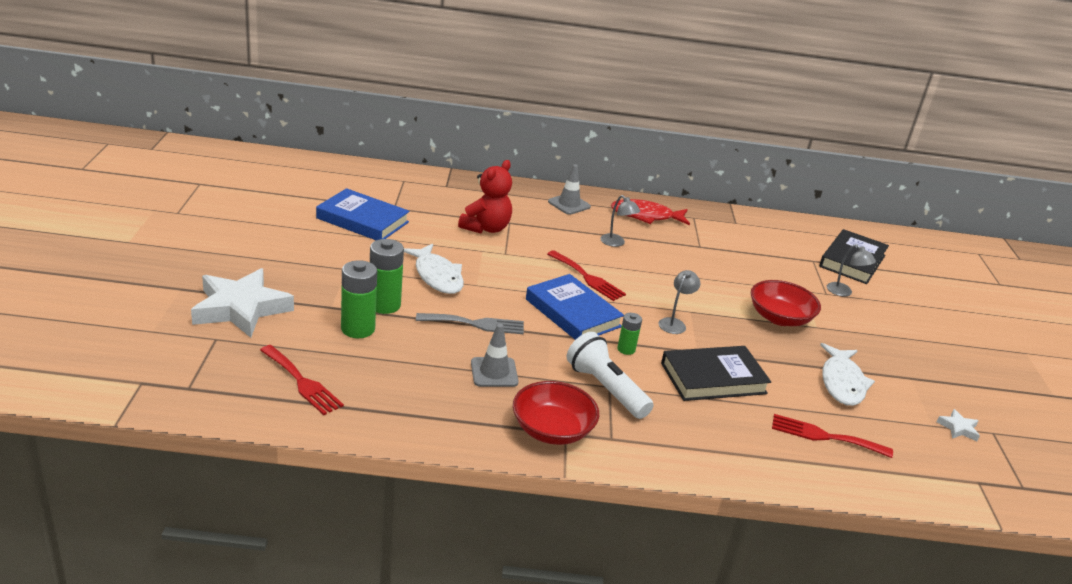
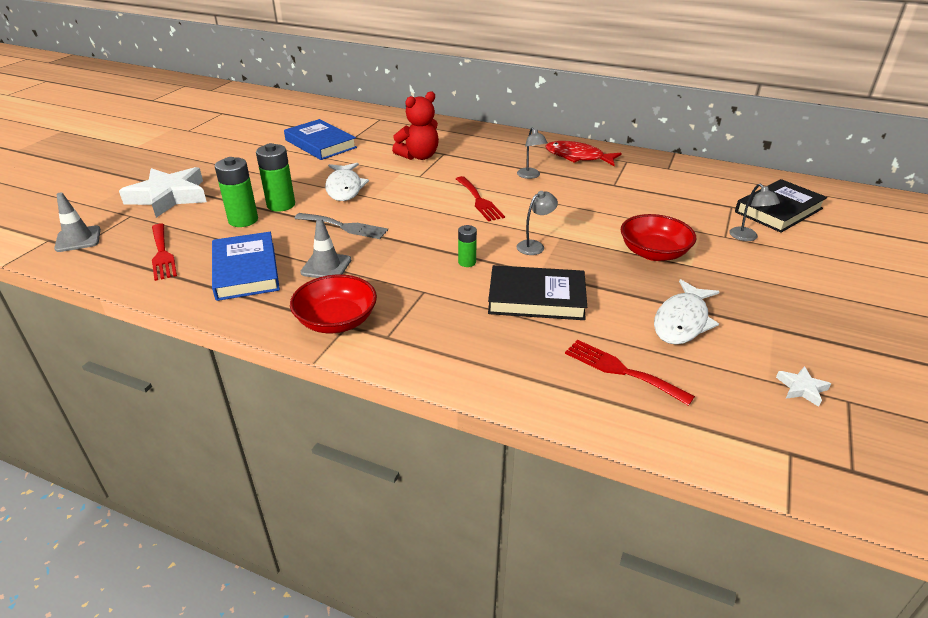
camera: 25 degrees right, 5 degrees up
(569, 204) = (510, 143): grey traffic cone -> grey traffic cone (78, 239)
(572, 313) = (440, 227): blue book -> blue book (246, 271)
(605, 389) = (418, 293): white flashlight -> none

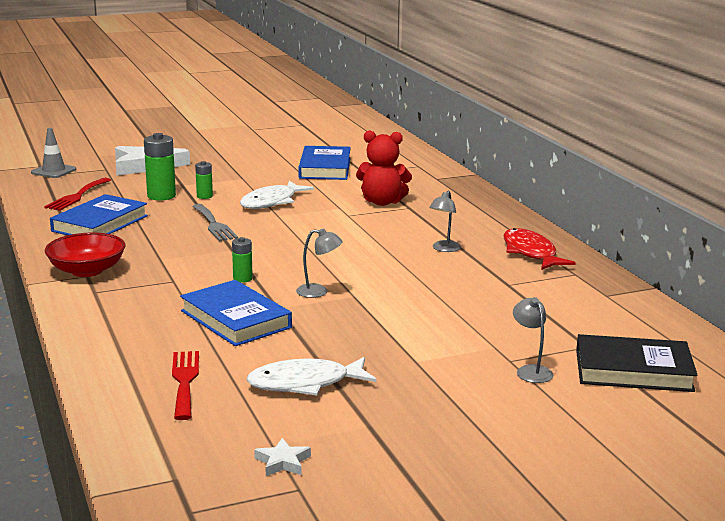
camera: 45 degrees right, 15 degrees down
(281, 205) = (204, 196): green battery -> green battery, size x0.56
(326, 266) = (149, 241): grey traffic cone -> none
(479, 201) = (352, 248): red fork -> none
(536, 298) = (236, 319): black book -> blue book
(653, 253) = (405, 339): red bowl -> none
(747, 237) = (531, 370): grey lamp -> grey lamp turned 135 degrees clockwise

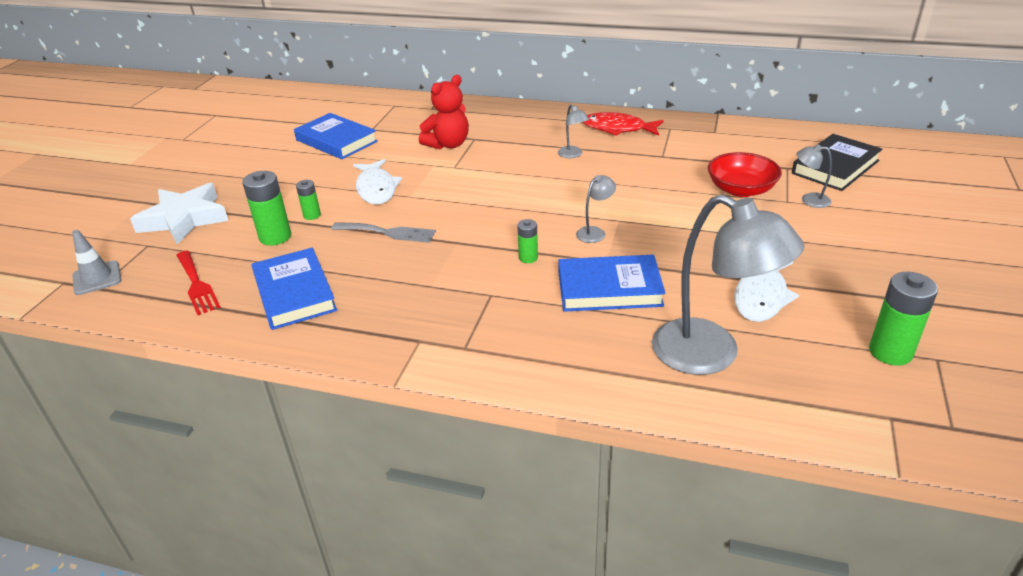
camera: 50 degrees left, 15 degrees up
(87, 270) = (407, 337): red bowl -> red bowl (741, 189)
(185, 381) = (711, 355): red fork -> grey lamp
(282, 462) = (890, 352): white star -> green battery

